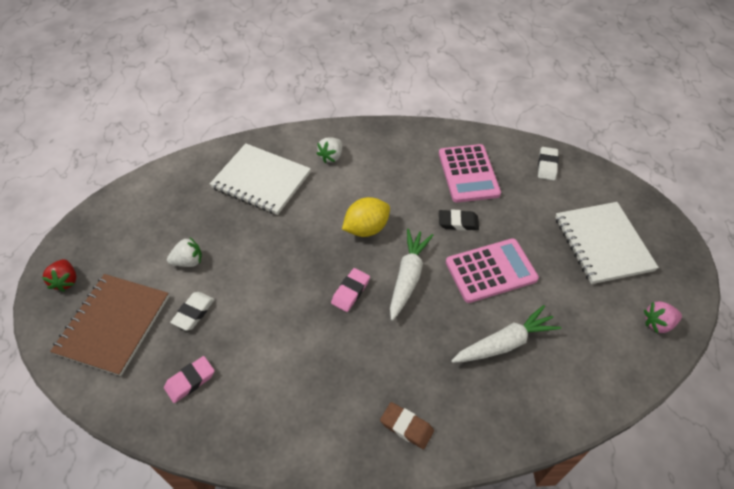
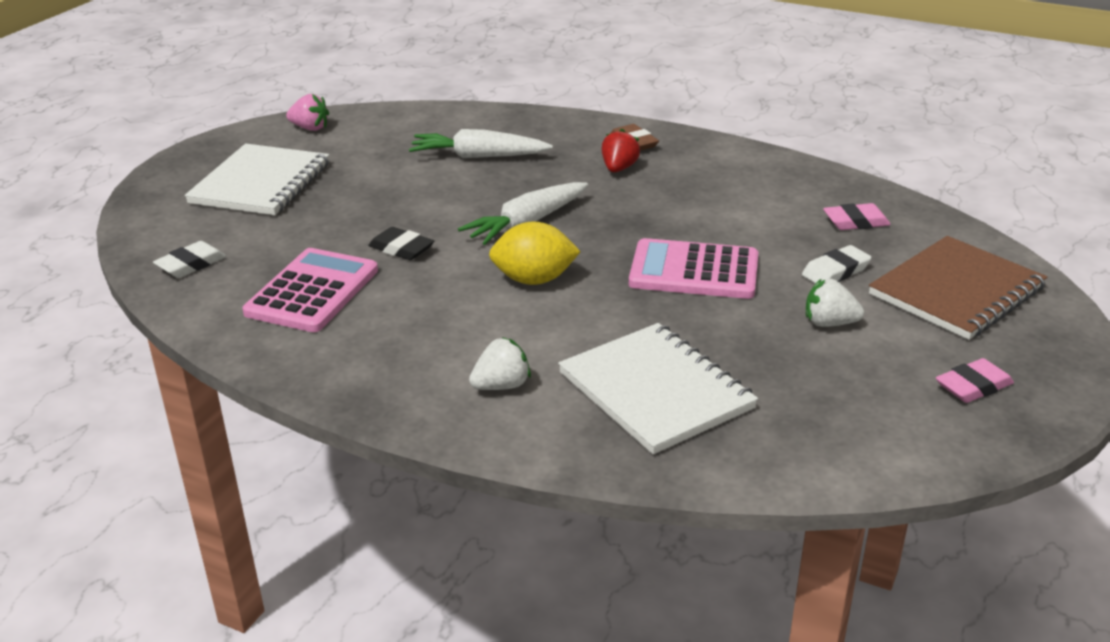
camera: 150 degrees left, 20 degrees down
(66, 281) = (1040, 358): red strawberry -> red strawberry (619, 168)
(350, 292) = (611, 232): pink eraser -> pink eraser (973, 386)
(491, 271) = (421, 201): pink calculator -> pink calculator (694, 271)

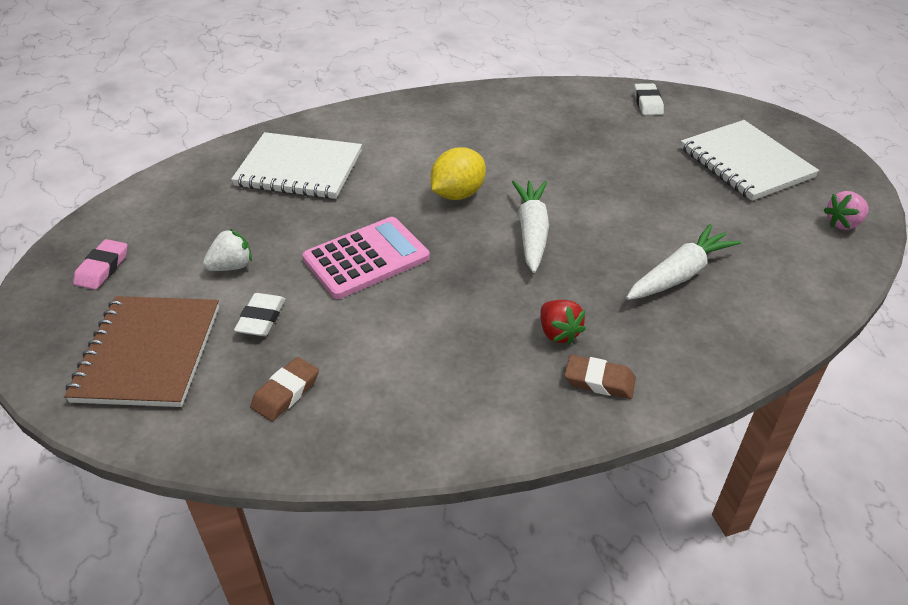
camera: 135 degrees right, 10 degrees up
(312, 291) = (559, 123): pink calculator -> none
(401, 249) = (568, 170): black eraser -> none
(501, 386) = (382, 132): white strawberry -> none
(856, 222) = (286, 392): pink eraser -> brown eraser

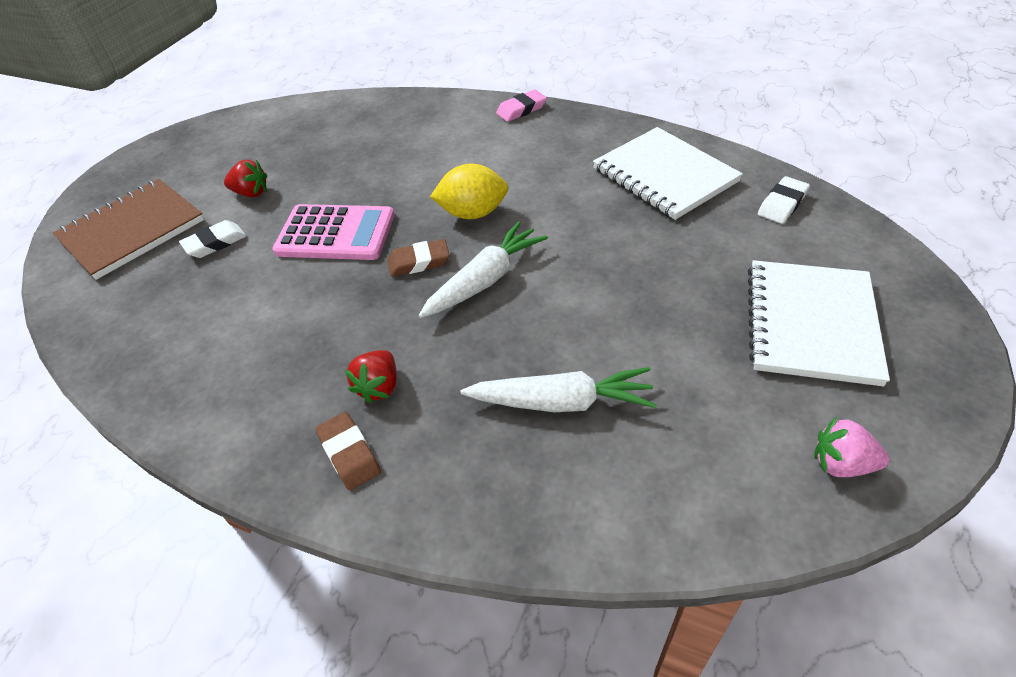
camera: 45 degrees right, 5 degrees up
(102, 268) = (188, 156): pink eraser -> pink eraser (521, 110)
(231, 266) = (251, 193): white strawberry -> red strawberry
(286, 392) = (155, 308): brown eraser -> brown eraser (419, 262)
(299, 169) = (389, 136): white notebook -> white notebook (664, 175)

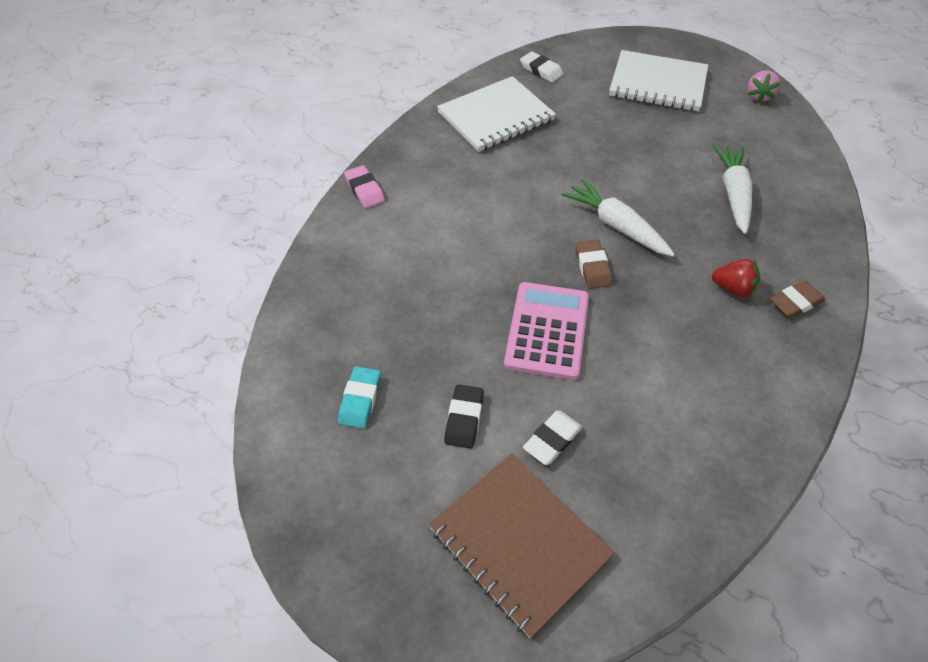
camera: 90 degrees left, 5 degrees up
(215, 243) = (552, 440): white eraser -> white eraser turned 75 degrees clockwise
(251, 193) = (464, 419): red strawberry -> black eraser
(283, 141) = (360, 400): none -> turquoise eraser
(473, 213) = (529, 230): yellow lemon -> none

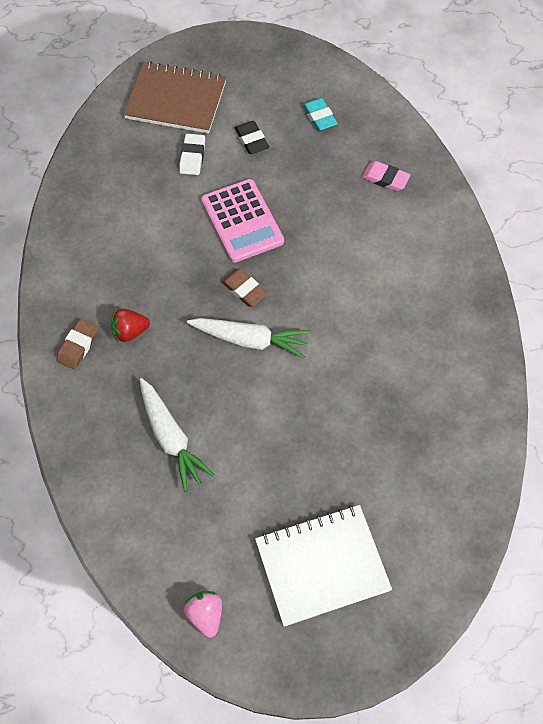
camera: 145 degrees right, 10 degrees up
(364, 190) = (467, 256): pink eraser -> pink eraser (385, 178)
(496, 117) = (439, 405): white notebook -> none
(541, 70) = (453, 507): white eraser -> none

